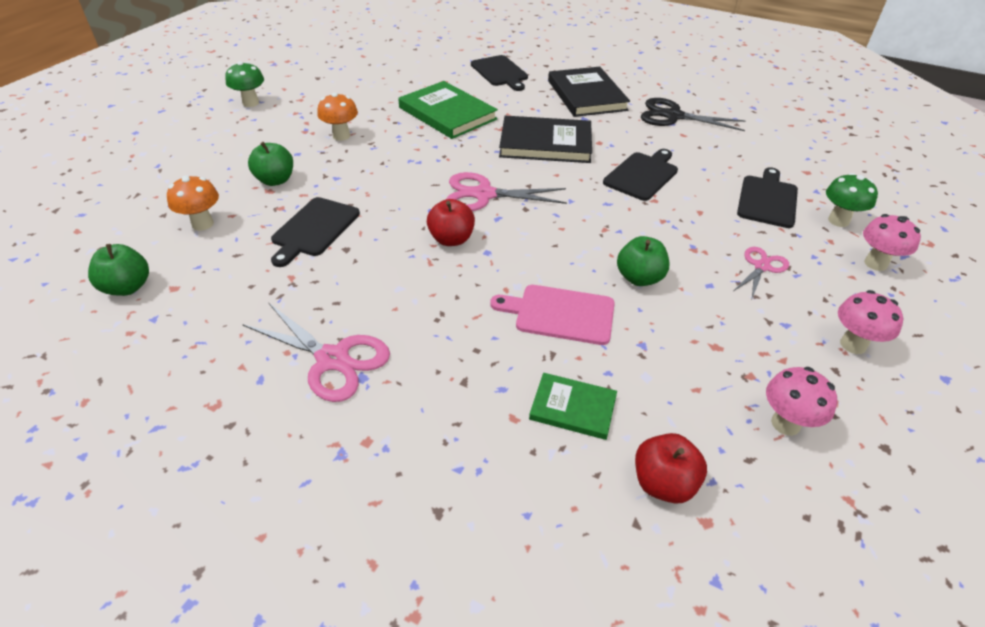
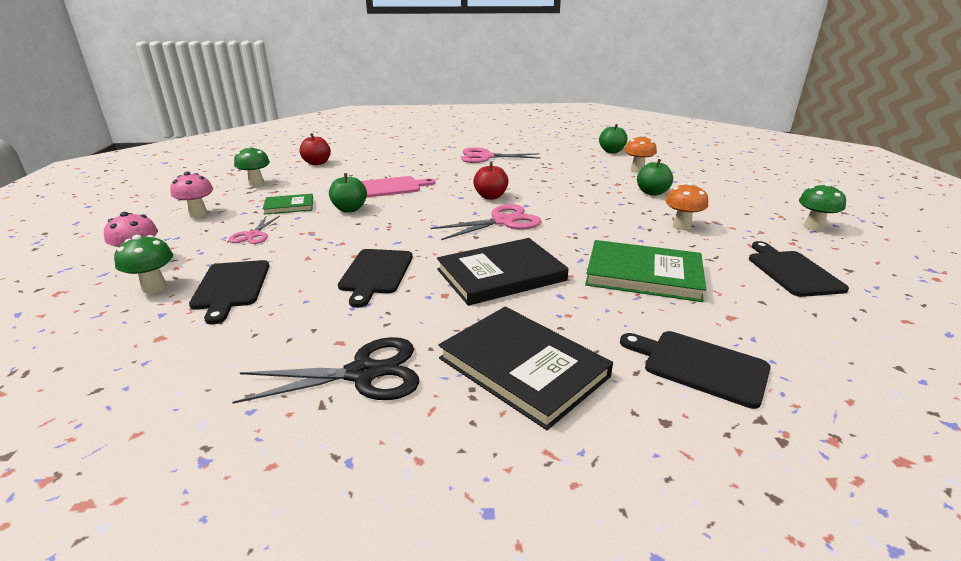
camera: 150 degrees right, 15 degrees down
(314, 229) = (577, 182): black cutting board -> black cutting board (792, 271)
(573, 408) = (365, 168): green book -> green book (289, 206)
(785, 424) = (256, 183): pink mushroom -> green mushroom

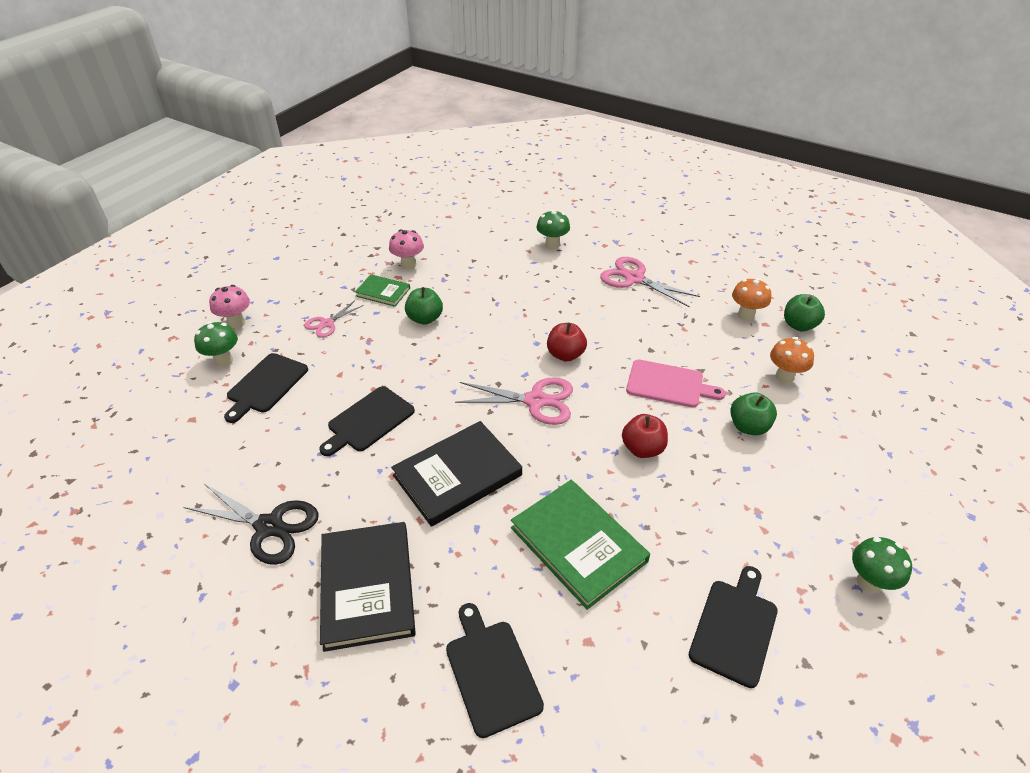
camera: 35 degrees right, 15 degrees up
(198, 214) = (312, 275): pink mushroom -> pink mushroom (408, 265)
(256, 183) = (386, 243): green mushroom -> green mushroom (552, 245)
(317, 163) = (461, 227): red apple -> red apple (642, 449)
(391, 187) = (490, 298): pink cutting board -> pink cutting board (668, 384)
(501, 275) = (457, 475): black book -> black book turned 45 degrees counterclockwise
(681, 226) = (707, 498): orange mushroom -> orange mushroom (745, 315)

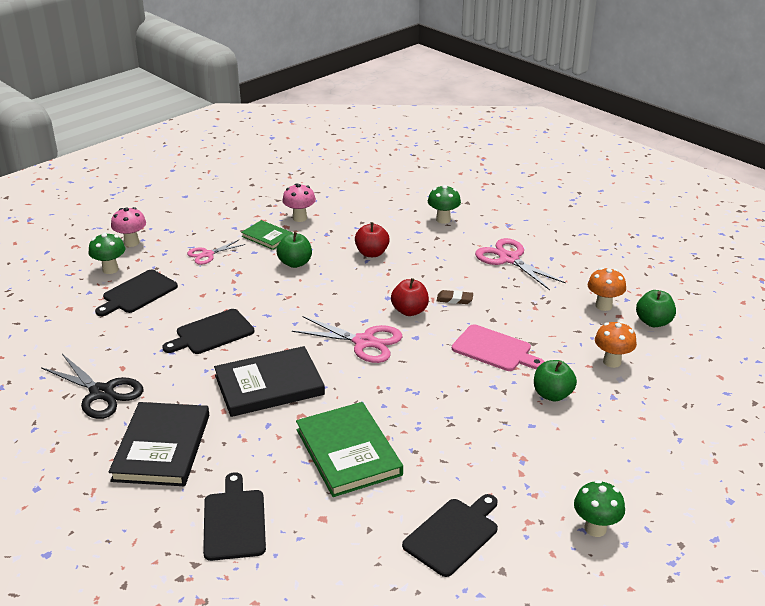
camera: 15 degrees right, 10 degrees down
(603, 333) = (454, 299): none -> brown eraser
(642, 449) = (442, 394): red apple -> red apple (372, 253)

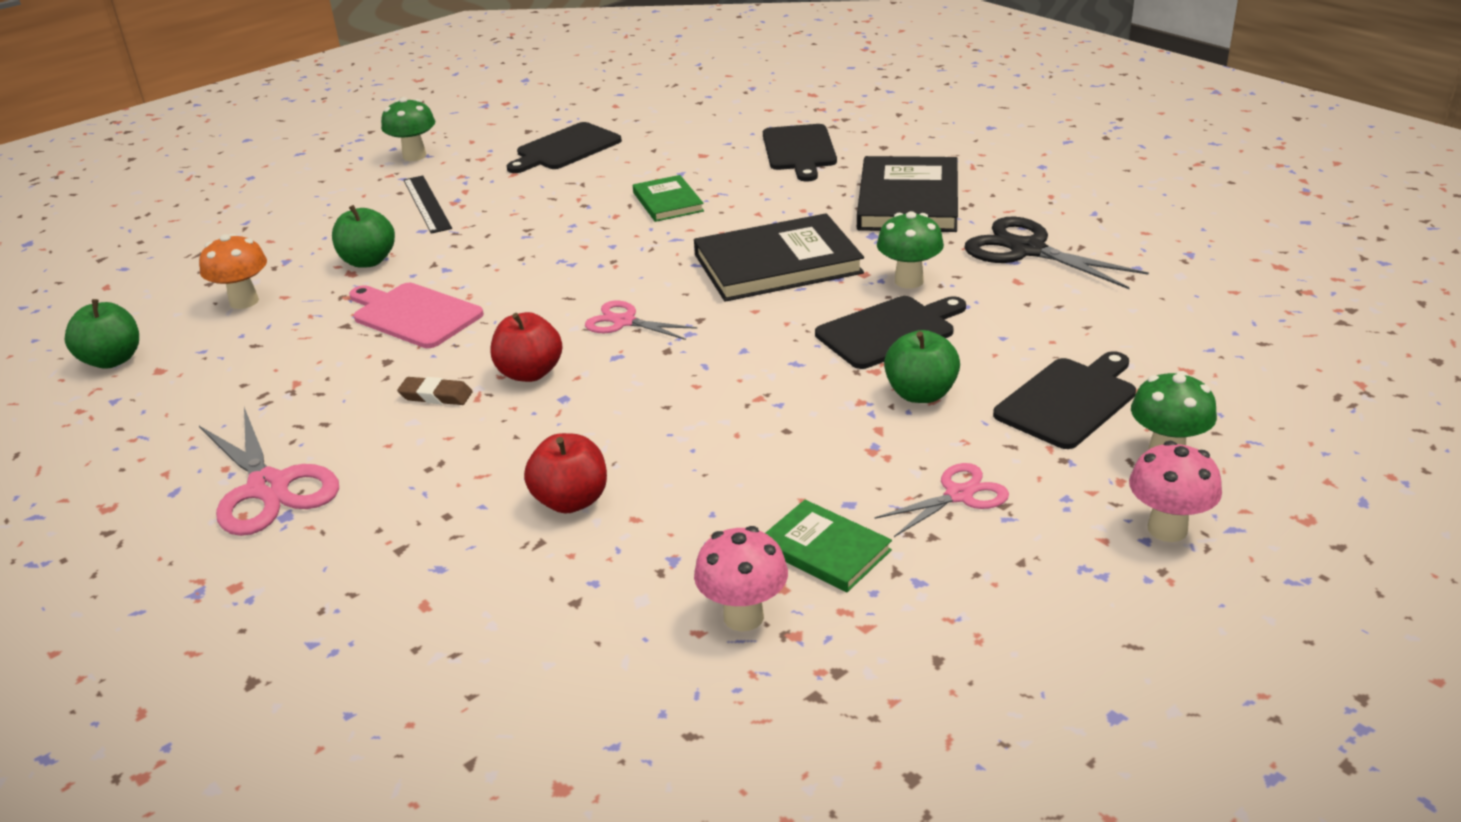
camera: 175 degrees left, 0 degrees up
(295, 263) = (749, 473): green apple -> green apple (920, 394)
(348, 452) = (668, 202): green book -> green book, size x0.55
(364, 342) = (624, 322): pink scissors -> pink scissors, size x0.59
(443, 219) = (354, 610): green mushroom -> green mushroom (909, 281)
(544, 456) = (427, 204): none -> black ruler
(603, 306) = (168, 387): orange mushroom -> none

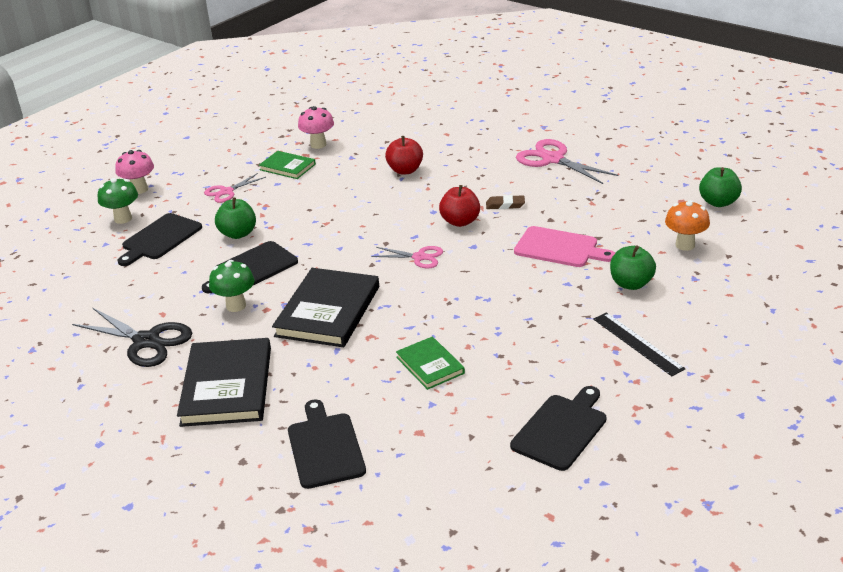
camera: 170 degrees right, 0 degrees up
(414, 156) = (707, 404): green mushroom -> none
(777, 264) = (328, 311): black book -> black book turned 45 degrees counterclockwise

